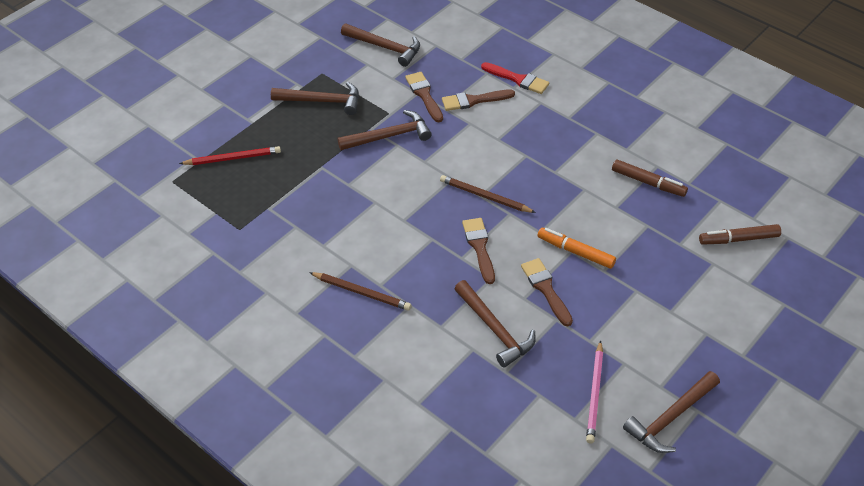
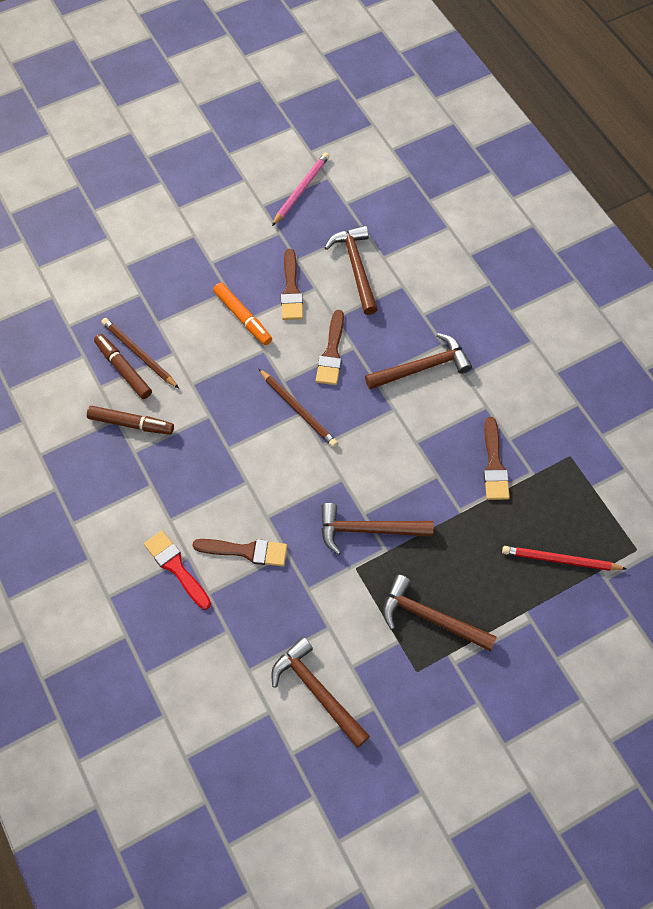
camera: 160 degrees left, 15 degrees up
(362, 292) = (464, 342): brown pencil -> brown pencil (139, 354)
(424, 95) = (301, 582): brown brush -> brown brush (494, 464)
(670, 418) = (253, 155): brown hammer -> brown hammer (422, 367)
(738, 239) = (84, 280): brown marker -> brown marker (131, 424)

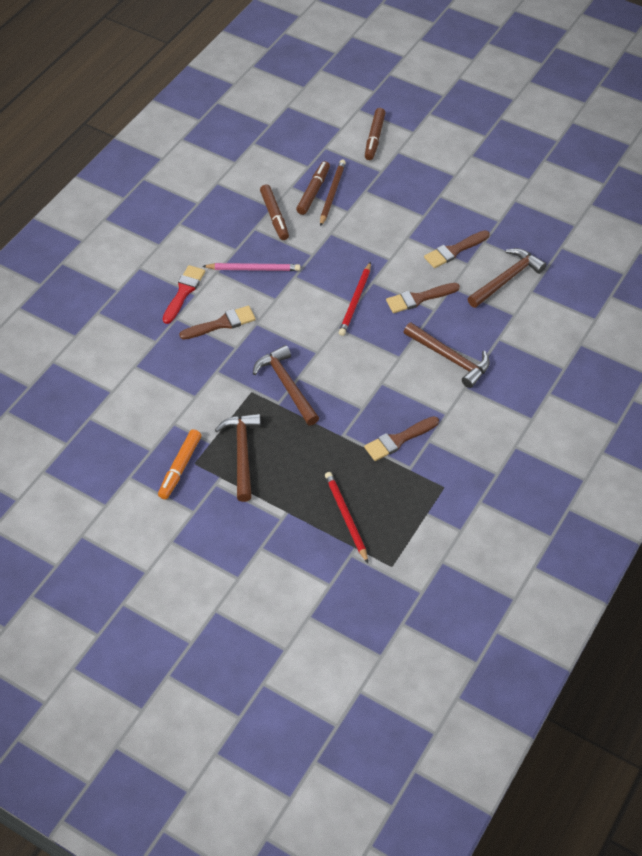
camera: 60 degrees right, 10 degrees down
(90, 275) = (374, 138): none -> brown marker
(243, 317) = (407, 234): orange marker -> orange marker (180, 468)
(246, 551) = (221, 323): brown brush -> brown brush turned 90 degrees counterclockwise
(298, 409) = (355, 301): brown pencil -> red pencil
(301, 190) = (549, 215): pink pencil -> pink pencil (253, 269)
(317, 691) = (143, 411): brown hammer -> none

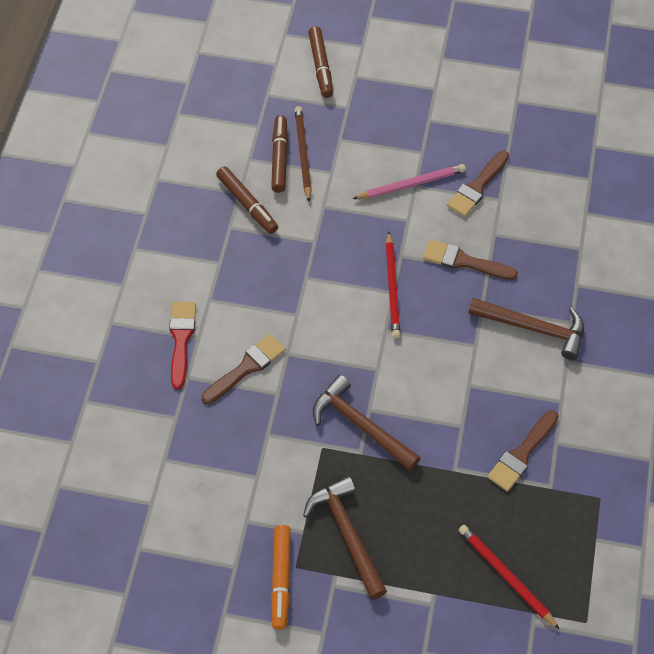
camera: 20 degrees left, 5 degrees up
(253, 269) = (252, 282): pink pencil -> pink pencil (411, 184)
(419, 298) = (464, 261): brown brush -> brown brush turned 60 degrees clockwise
(506, 279) = (552, 206): brown hammer -> none

